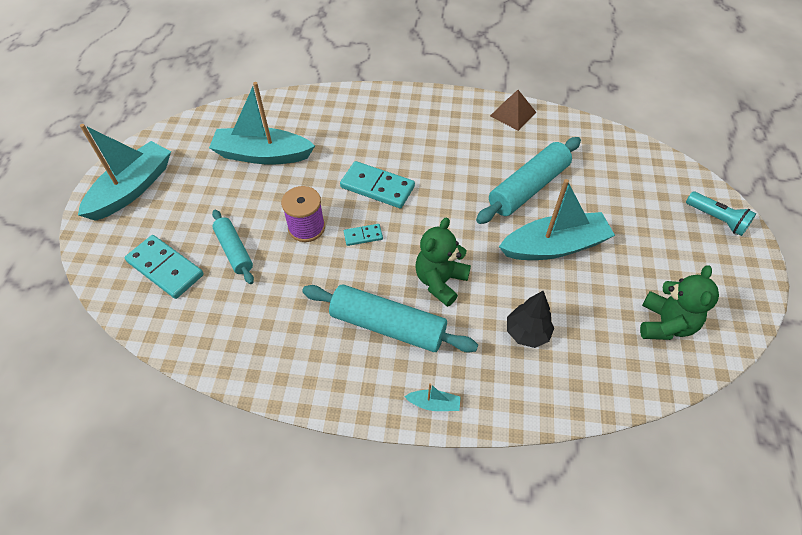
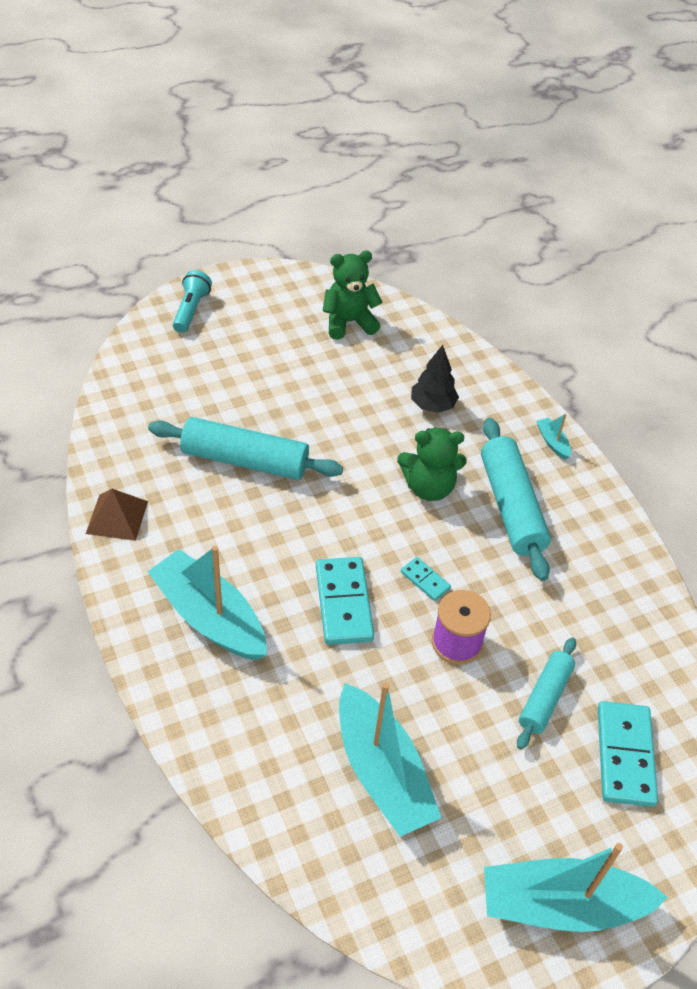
camera: 125 degrees left, 5 degrees down
(554, 246) = (315, 415): turquoise boat -> turquoise boat (209, 617)

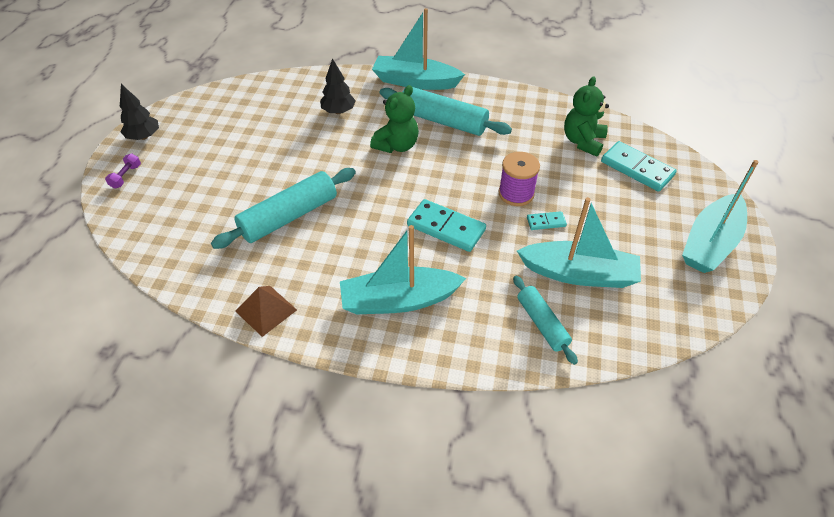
camera: 50 degrees left, 0 degrees up
(191, 310) = (126, 176): turquoise flashlight -> purple dumbbell
(251, 286) = (144, 136): none -> black tree
(349, 322) = (232, 110): green teddy bear -> green teddy bear (583, 141)
(425, 580) = (461, 183): turquoise domino -> turquoise domino (546, 222)
(544, 697) = (580, 178): turquoise rolling pin -> turquoise rolling pin (542, 323)
(552, 442) = (415, 81): turquoise boat -> turquoise boat, size x2.45

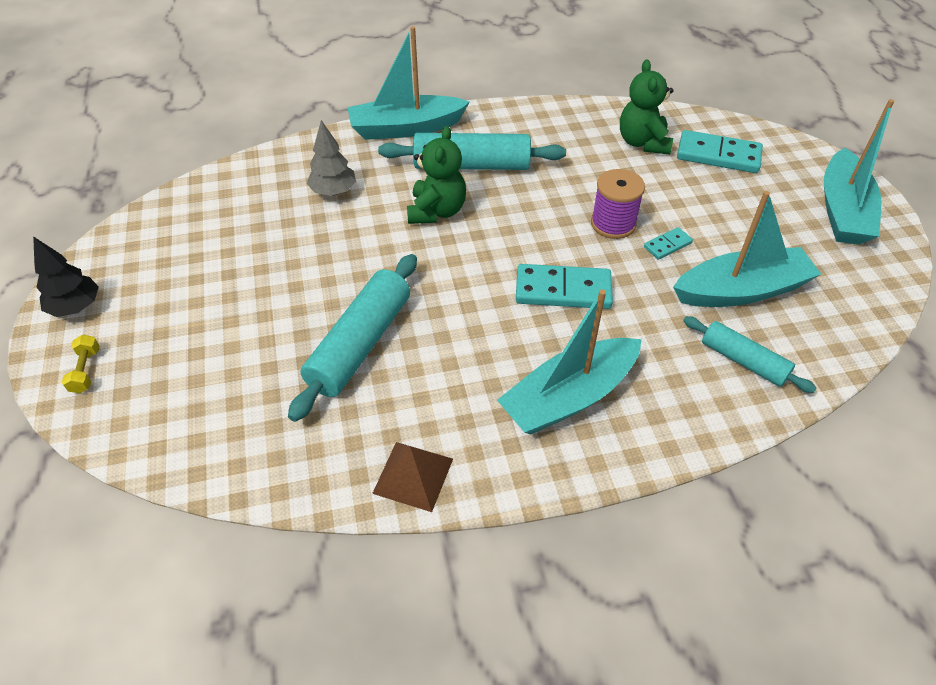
camera: 25 degrees left, 0 degrees up
(126, 176) = (86, 371): purple dumbbell -> yellow dumbbell
(338, 111) = (333, 191): black tree -> grey tree

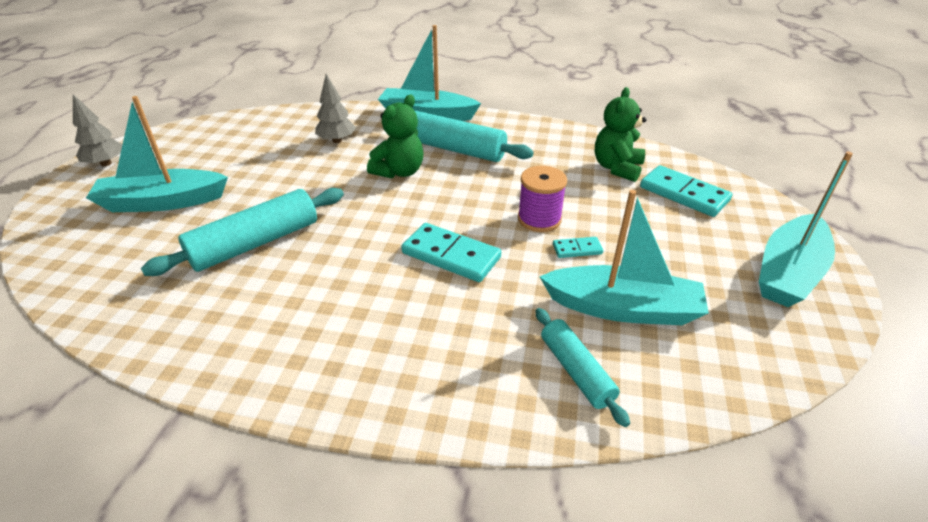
camera: 25 degrees right, 10 degrees down
(76, 307) = (106, 163): black tree -> grey tree
(86, 371) = (69, 202): yellow dumbbell -> none
(413, 476) = (197, 354): brown pyramid -> none
(569, 397) = (380, 341): turquoise boat -> turquoise boat (162, 202)

